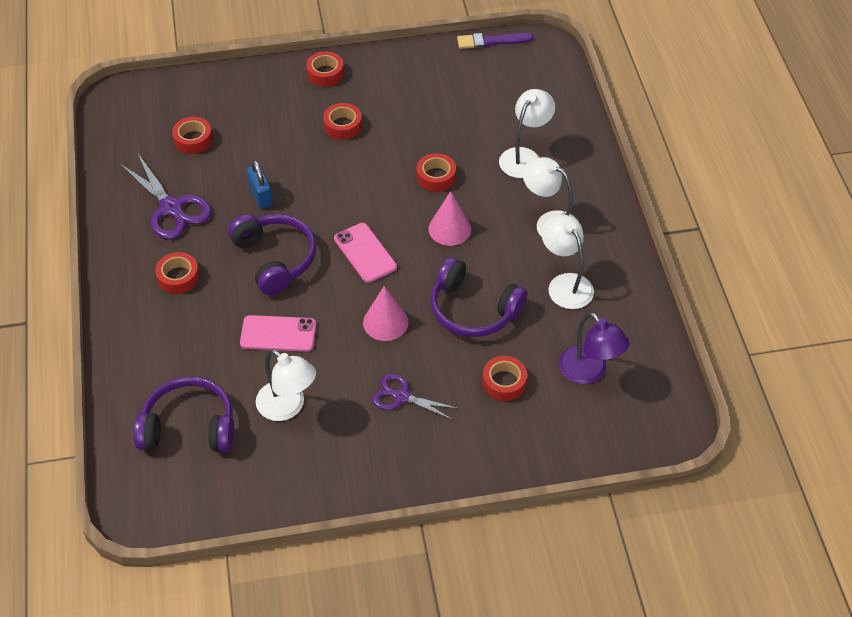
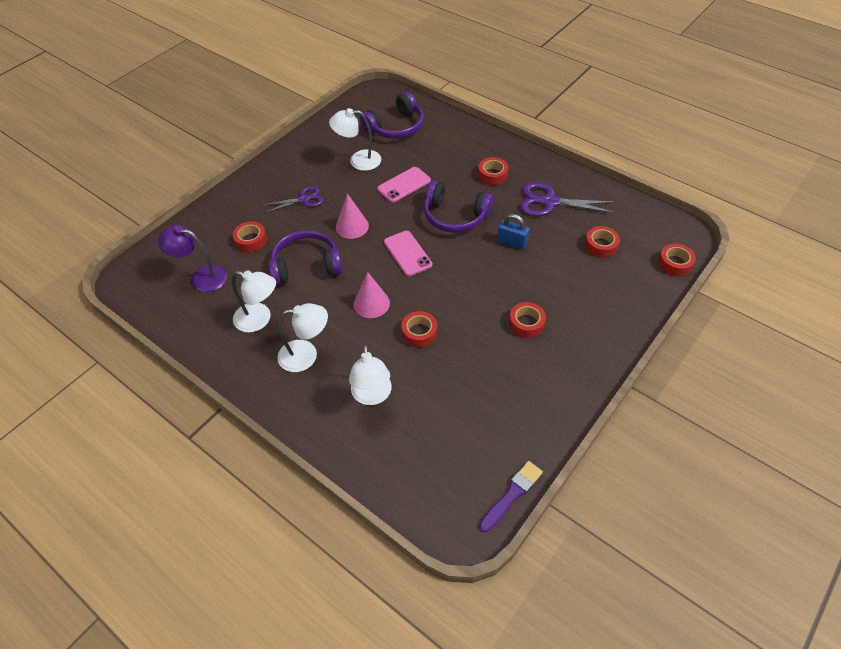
camera: 140 degrees right, 0 degrees up
(325, 73) = (593, 355): red tape -> red tape (675, 263)
(365, 253) = (407, 253): pink phone -> pink phone turned 45 degrees clockwise

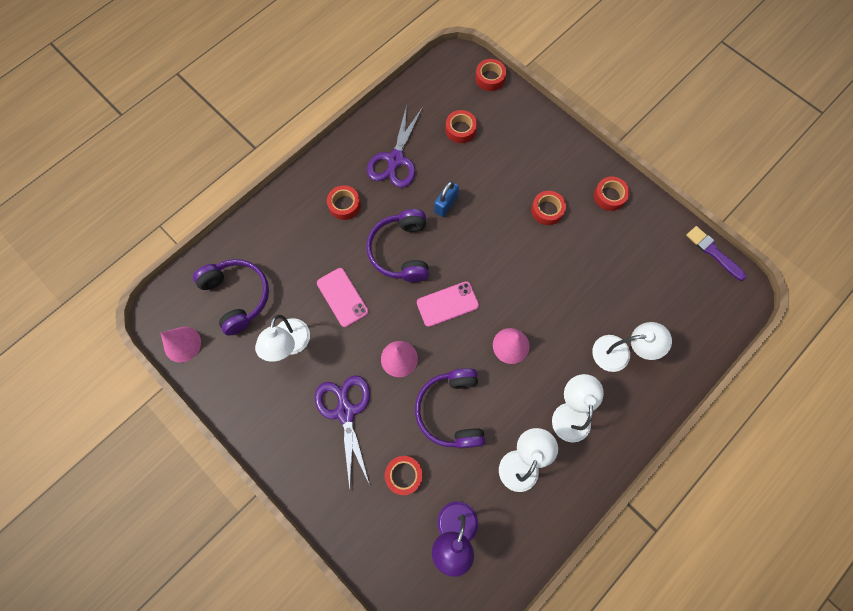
camera: 85 degrees left, 20 degrees up
(303, 199) = (345, 412): purple scissors -> purple scissors, size x1.58
(353, 106) = (182, 344): none -> pink cone
(419, 332) = (550, 304): red tape -> red tape (609, 196)
(455, 216) = (401, 251): purple headphones -> purple headphones turned 150 degrees clockwise

